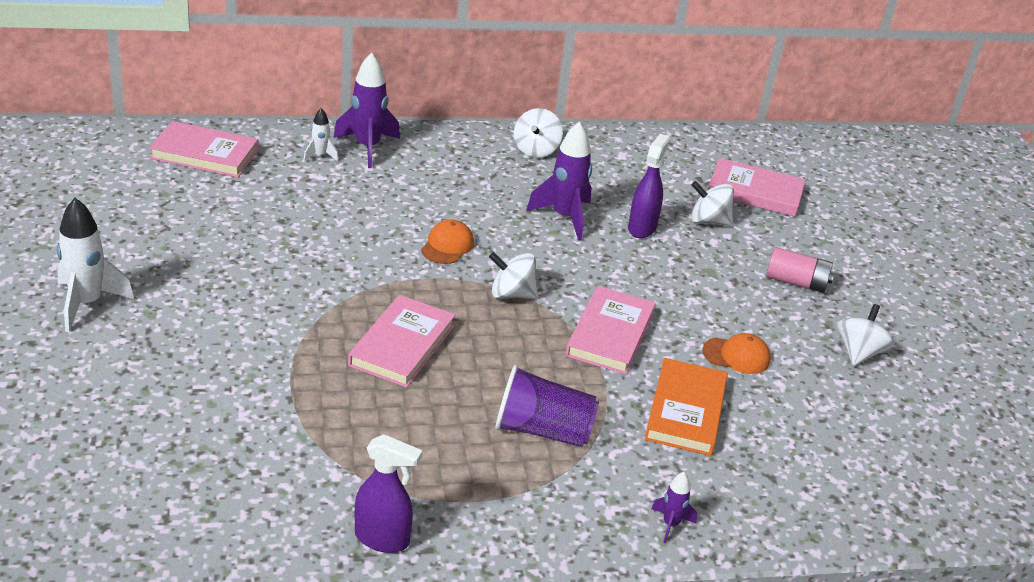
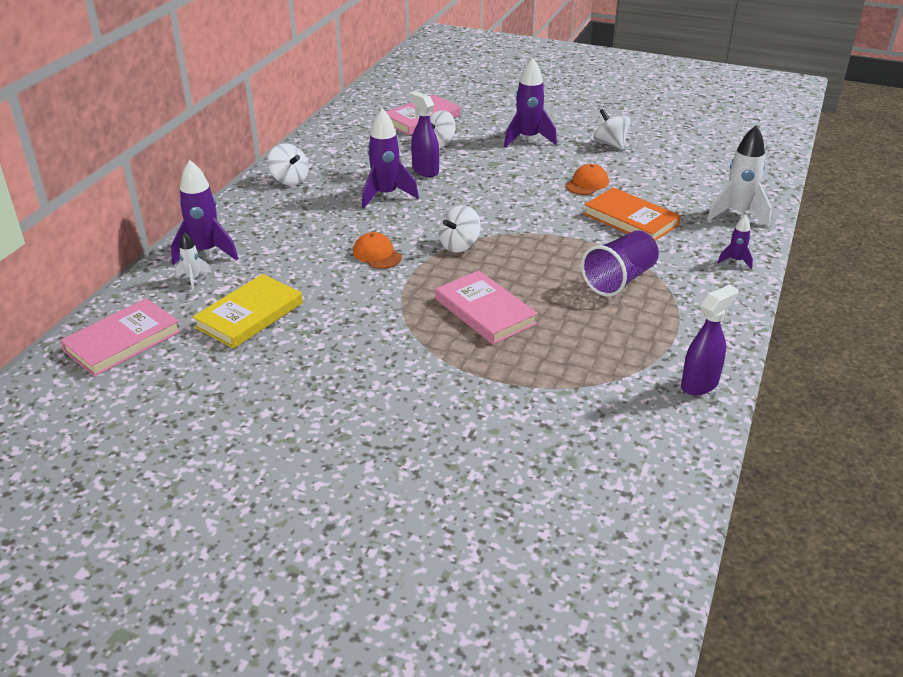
camera: 55 degrees left, 0 degrees up
(87, 304) = (297, 473): white rocket -> white rocket (737, 214)
(288, 205) = (249, 315): none -> yellow book
(610, 334) = (534, 221): pink book -> none
(796, 282) = (528, 139): pink battery -> purple rocket

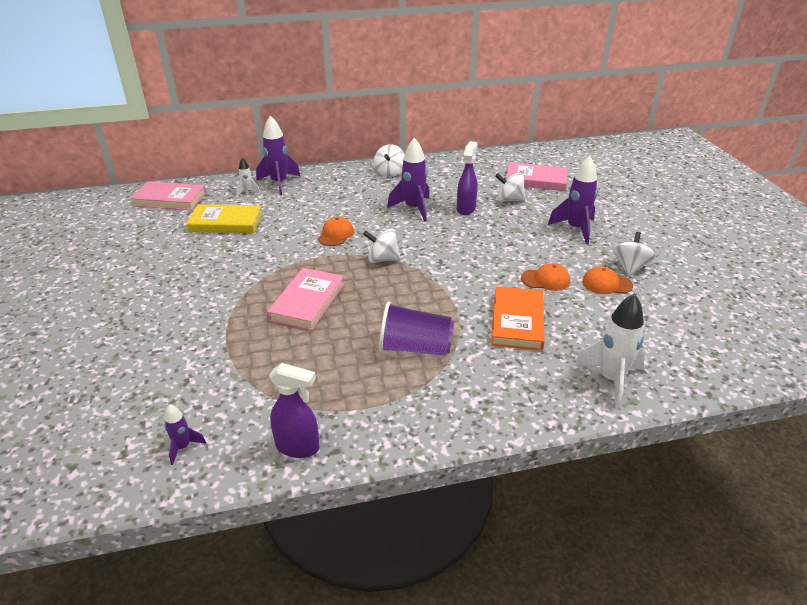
camera: 55 degrees right, 0 degrees up
(621, 162) = (606, 283): none -> orange cap
(735, 261) = (522, 405): purple rocket -> purple rocket (183, 447)

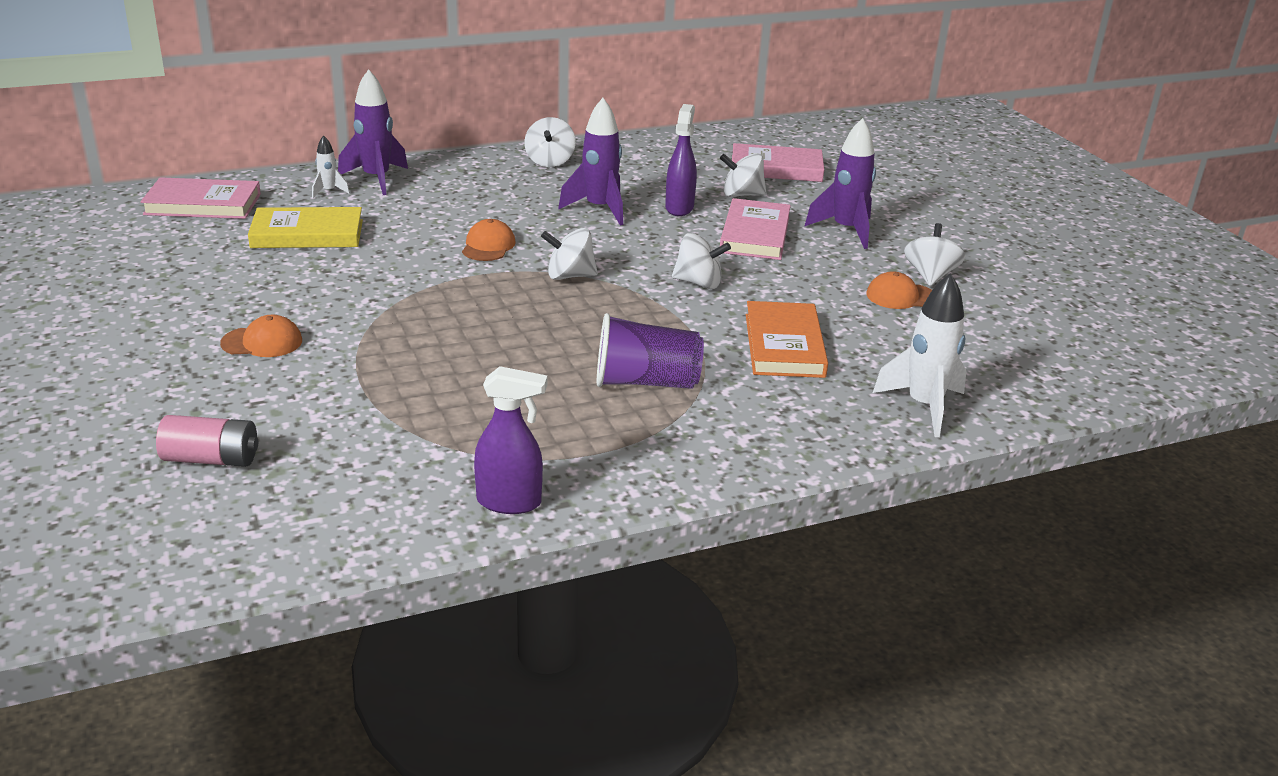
camera: 10 degrees left, 5 degrees down
(112, 396) = (211, 459): none -> pink battery
(183, 447) = (342, 511): purple rocket -> none
(307, 302) = (470, 333): pink book -> pink book (755, 234)
(467, 268) = (698, 283): none -> white spinning top
(545, 280) = (814, 294): orange cap -> orange cap (262, 342)

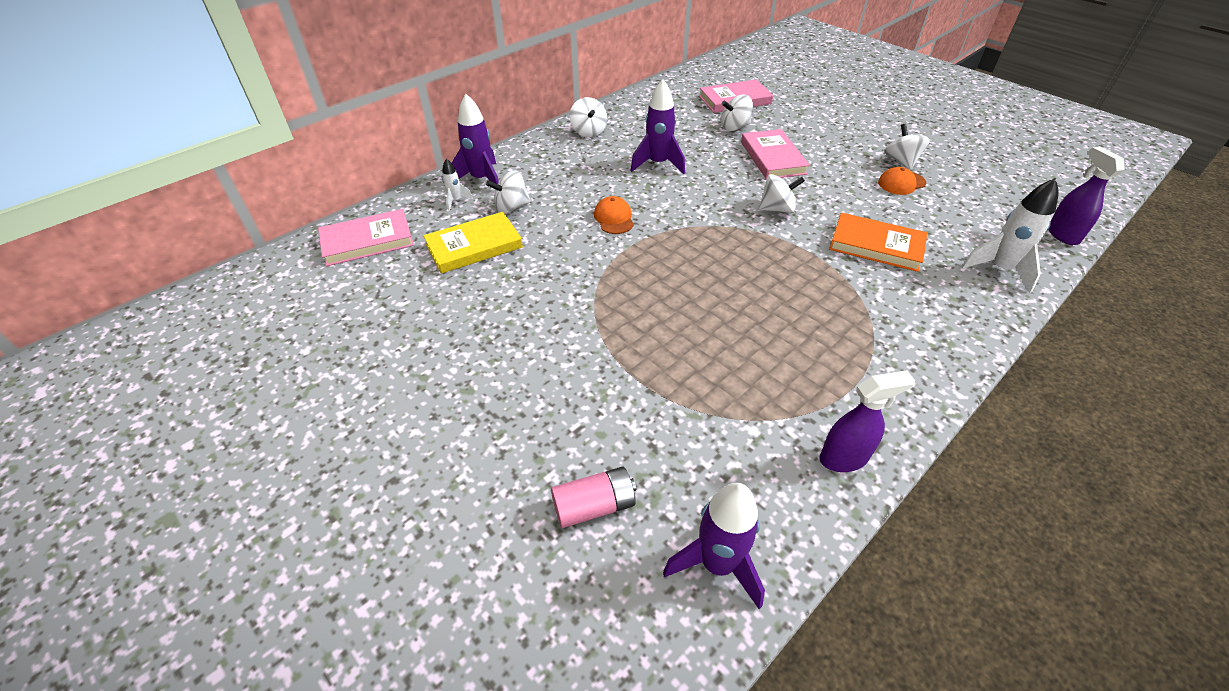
camera: 20 degrees left, 15 degrees up
(262, 342) = (530, 365): orange cap -> none
(569, 276) = (691, 228): white spinning top -> white spinning top (511, 207)
(646, 382) = (825, 308): purple cup -> none
(679, 208) = (707, 148): purple spray bottle -> purple spray bottle (1062, 234)
(784, 345) = (876, 246): orange book -> orange book turned 45 degrees counterclockwise
(846, 230) = (821, 139): purple rocket -> purple rocket (717, 564)

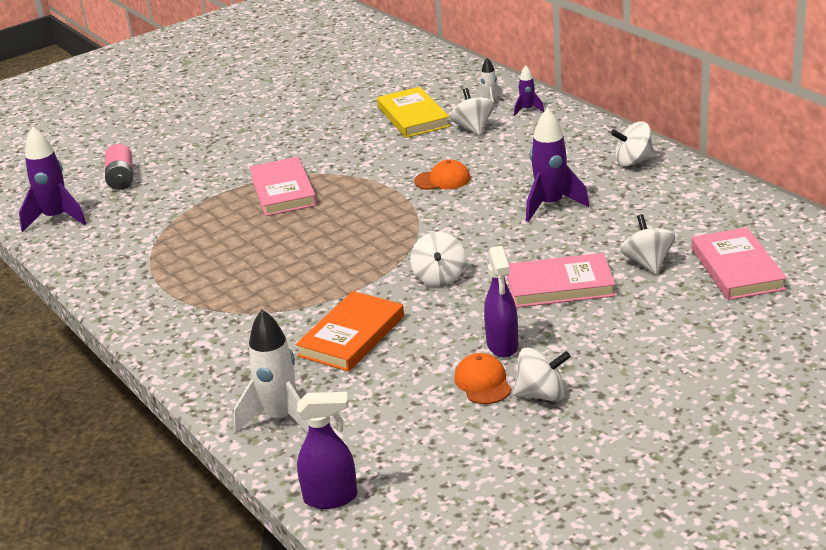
camera: 100 degrees right, 15 degrees down
(367, 241) = (432, 73): pink book -> pink book (283, 191)
(481, 180) = (527, 110): purple rocket -> purple rocket, size x0.52
(844, 458) = (100, 274): purple spray bottle -> purple spray bottle (502, 345)

